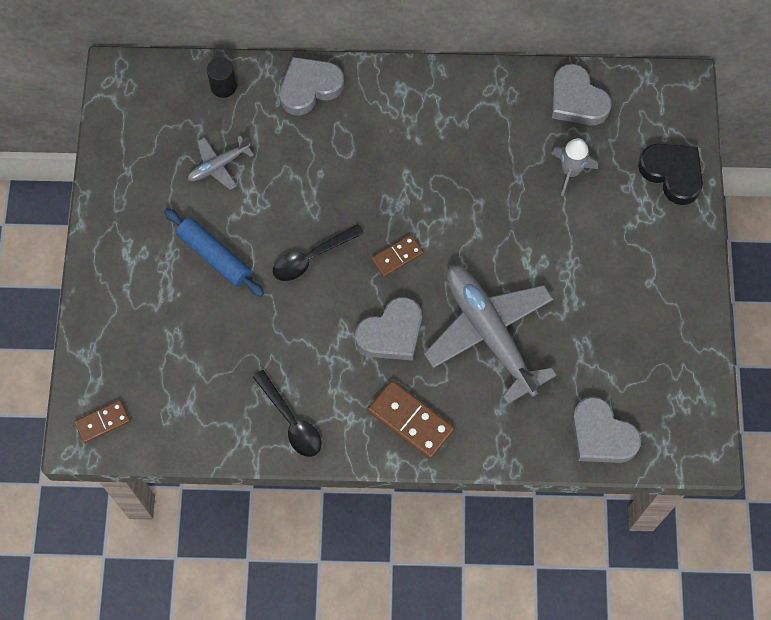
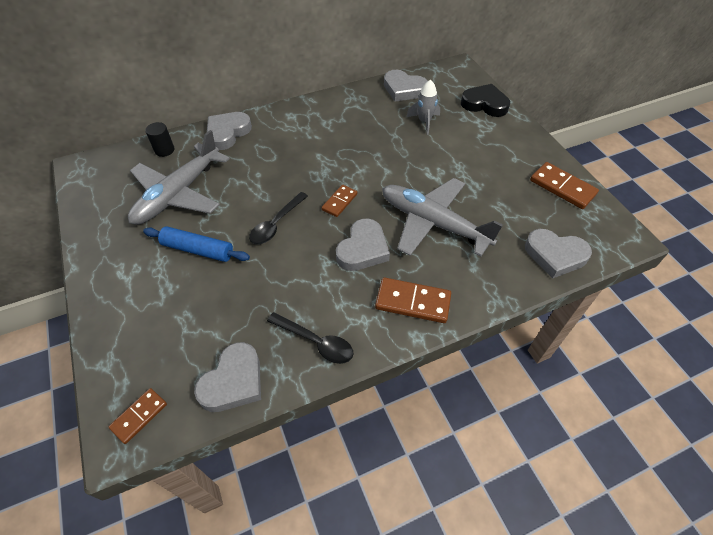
camera: 25 degrees left, 15 degrees down
(197, 426) = (233, 381): none -> grey heart
(219, 165) = (179, 193): grey plane -> grey plane, size x2.10
(678, 351) = (562, 187): none -> brown domino

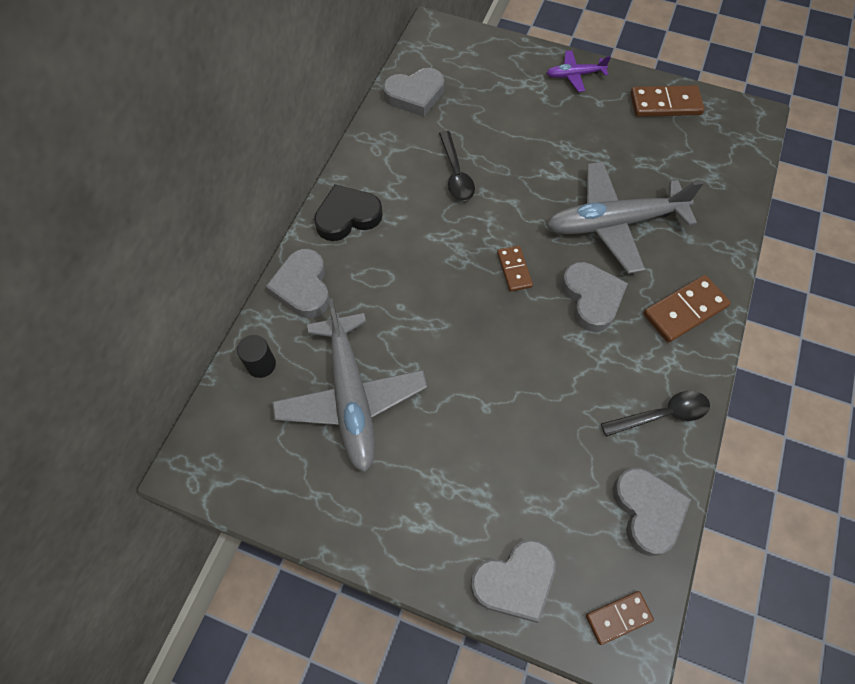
camera: 45 degrees left, 10 degrees up
(139, 416) = (618, 617): brown domino -> brown domino turned 75 degrees clockwise
(198, 250) = (455, 433): blue rolling pin -> none
(276, 224) = (489, 342): black spoon -> black spoon (456, 174)
(424, 122) = (480, 120): grey rocket -> none
(484, 104) = (508, 59): black heart -> black heart (347, 216)
(517, 136) = (575, 75): none -> purple plane
(555, 255) = (728, 175): grey heart -> grey heart (515, 581)

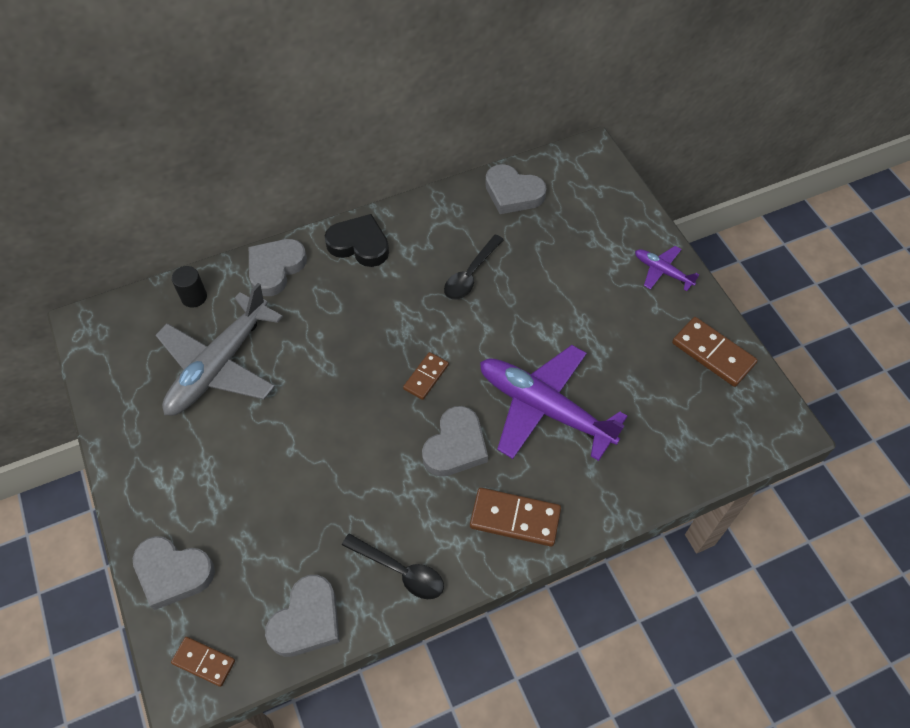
camera: 45 degrees right, 5 degrees down
(614, 223) = (544, 408): grey plane -> purple plane

